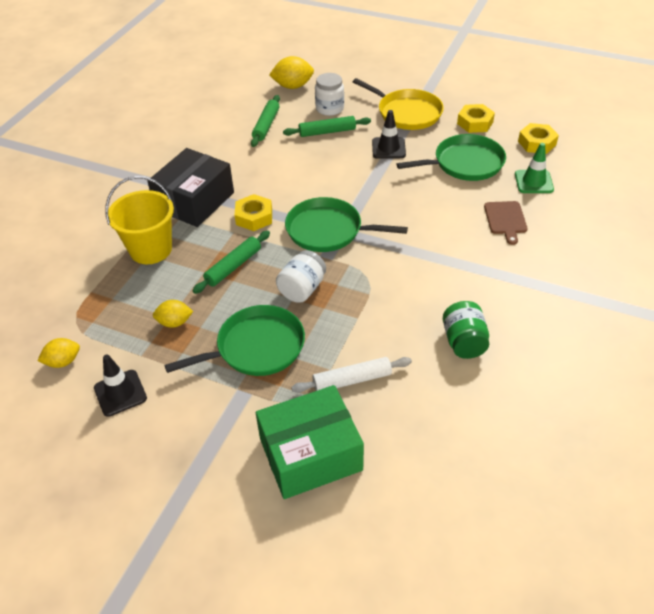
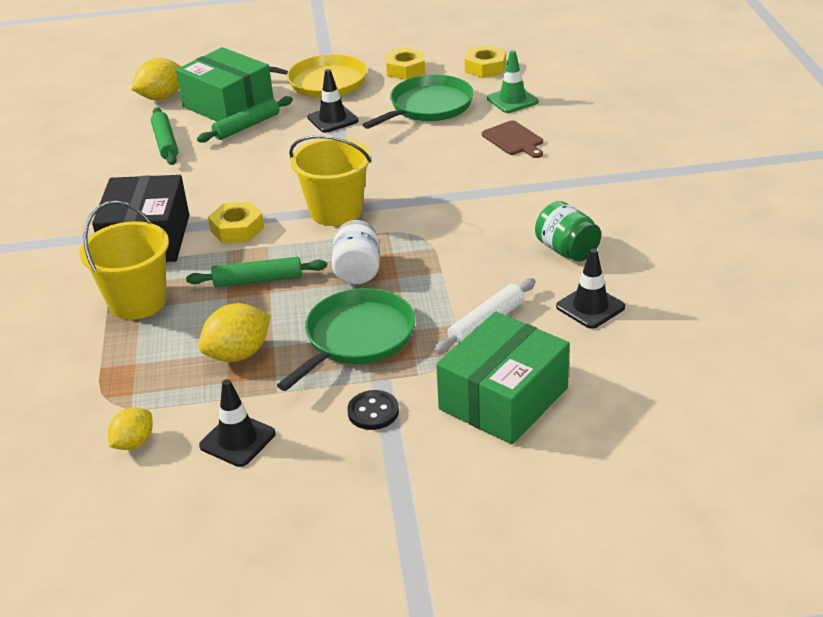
camera: 30 degrees left, 10 degrees down
(175, 322) = (238, 354): yellow lemon -> yellow lemon, size x1.55
(217, 417) = (373, 412): none -> black button
(233, 266) = (258, 280): green rolling pin -> green rolling pin turned 75 degrees clockwise
(328, 230) = (336, 211): green pan -> yellow bucket
(329, 108) = (228, 104): white jar -> green box
(439, 404) = (590, 307): none -> black traffic cone

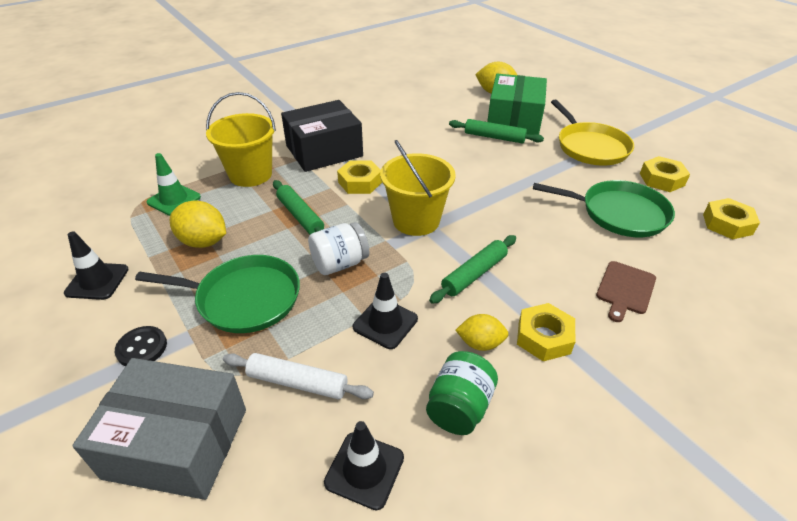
camera: 60 degrees right, 5 degrees up
(134, 443) = (91, 233): yellow lemon -> yellow lemon (480, 343)
(165, 143) = (443, 115): green rolling pin -> green rolling pin (474, 274)
(332, 119) = (544, 170): black traffic cone -> black traffic cone (385, 323)
(503, 398) = (177, 442): green box -> grey box
(512, 100) = (693, 263): green traffic cone -> green traffic cone (174, 200)
(531, 192) = (544, 337): none -> yellow nut

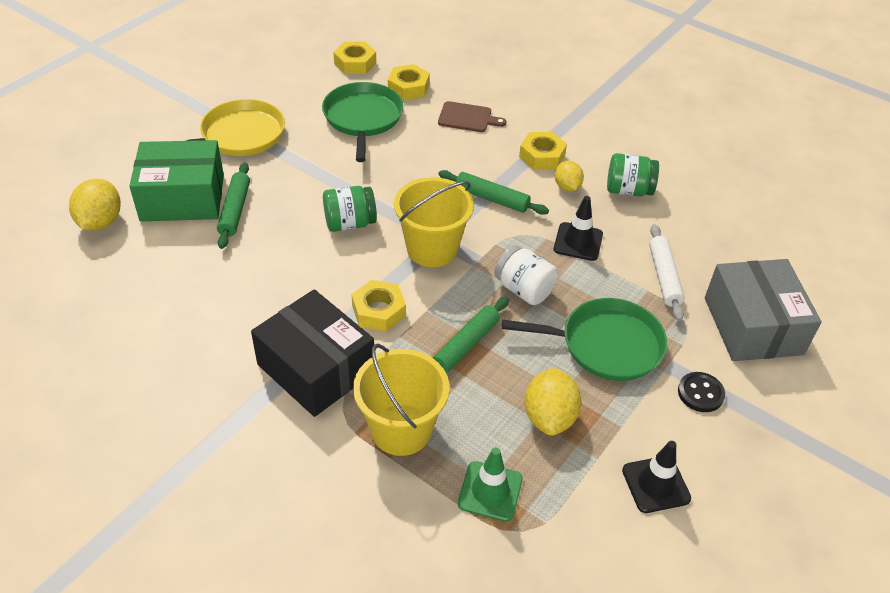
camera: 110 degrees left, 5 degrees up
(244, 298) = (606, 344): green pan -> green pan turned 105 degrees clockwise
(364, 470) = (701, 225): black traffic cone -> none
(464, 184) = (350, 223): none -> green jar
(662, 179) = (293, 92): yellow nut -> yellow nut (408, 87)

